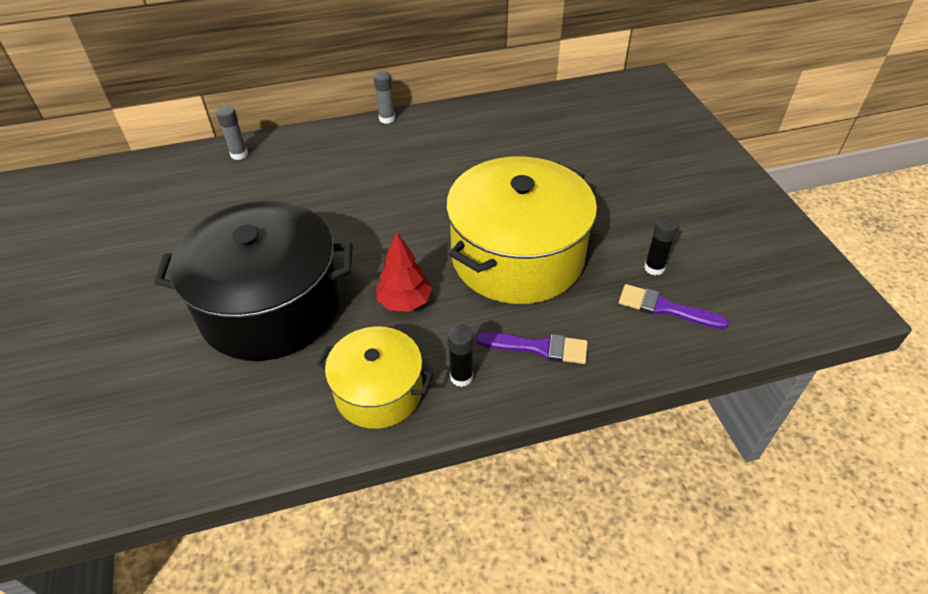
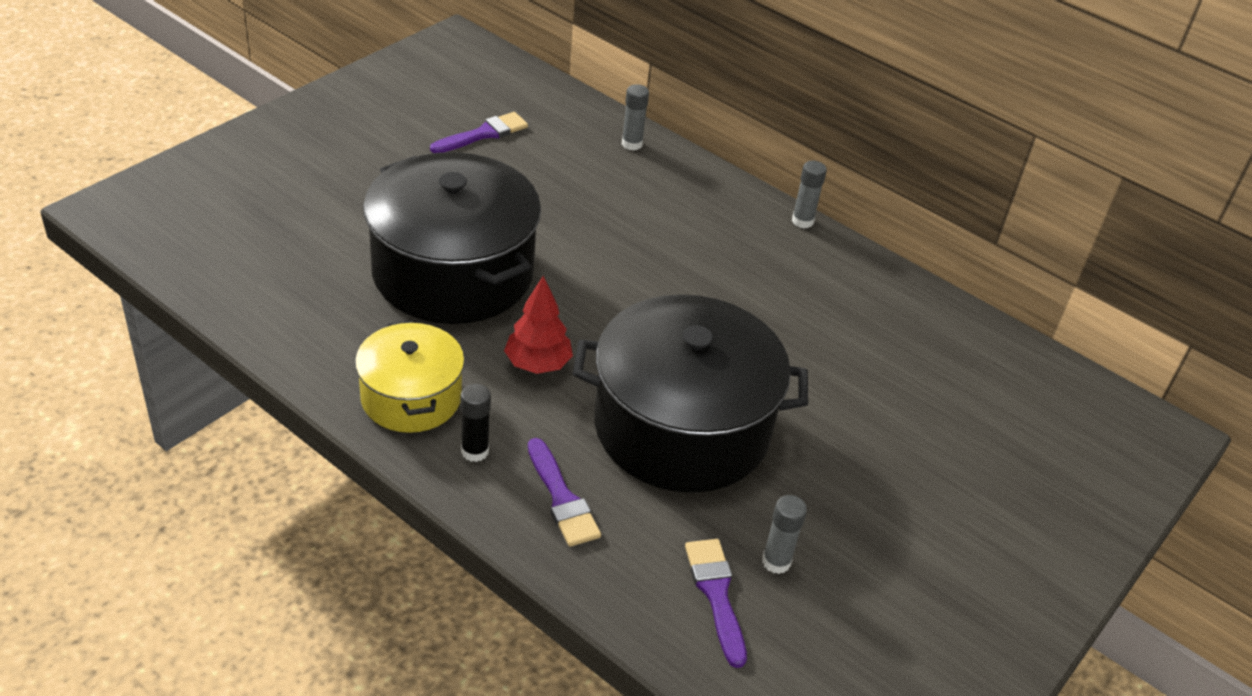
camera: 50 degrees right, 5 degrees down
(142, 221) = (483, 134): none -> purple brush
(517, 256) = (682, 427): yellow pot -> black pot
(654, 268) = (776, 562): black glue stick -> grey glue stick

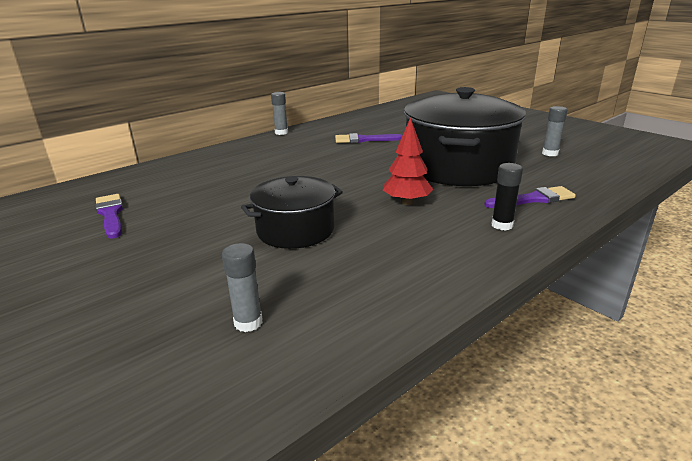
camera: 75 degrees left, 15 degrees down
(411, 397) = (450, 249): yellow pot -> none
(453, 272) = (295, 230): black pot -> black pot, size x0.56
(632, 144) = (173, 166): grey glue stick -> grey glue stick (248, 322)
(716, 594) = (582, 166): purple brush -> purple brush (364, 140)

